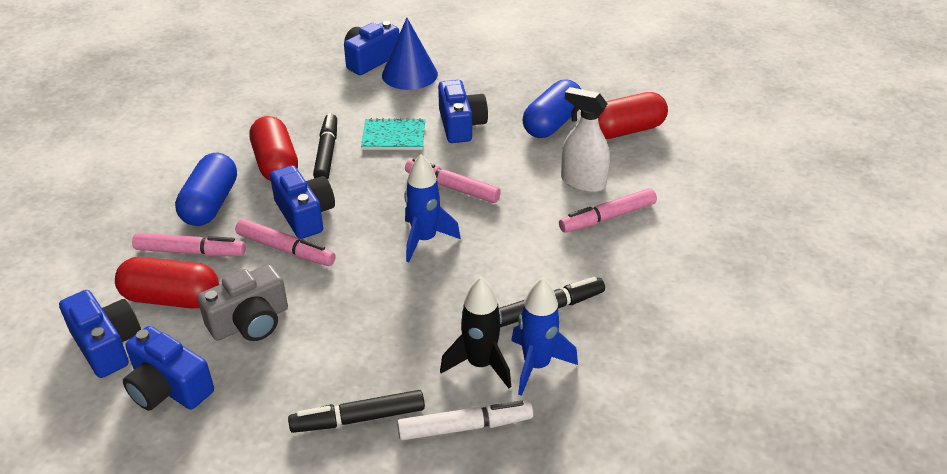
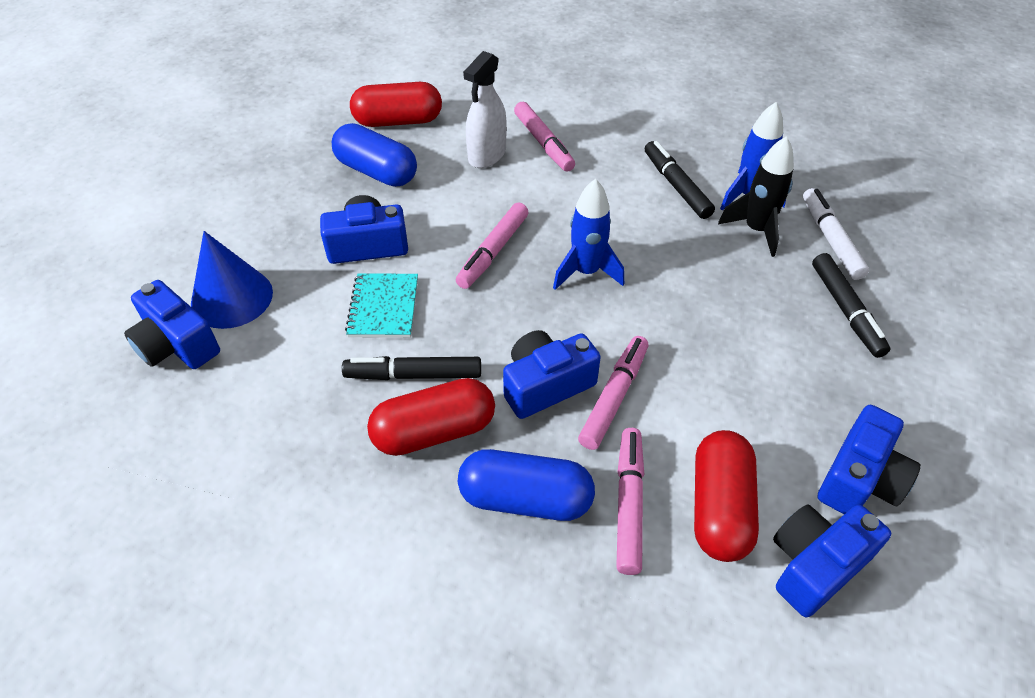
camera: 90 degrees left, 10 degrees up
(250, 322) = (742, 415): grey camera -> none
(626, 130) = (398, 121): red capsule -> red capsule turned 75 degrees counterclockwise

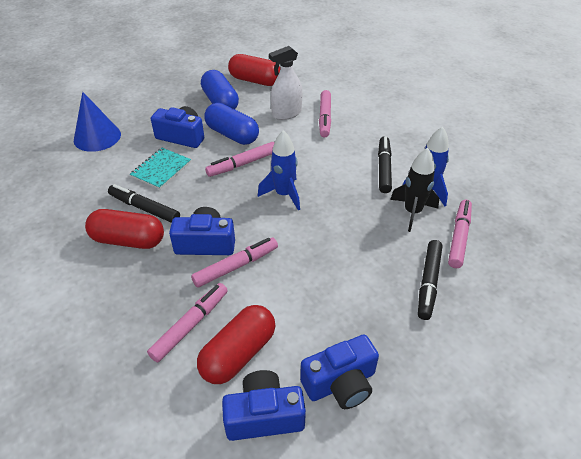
camera: 30 degrees right, 5 degrees down
(177, 344) = (55, 148): blue camera -> none
(525, 499) = (140, 295): blue capsule -> blue capsule (232, 135)
(830, 239) = (459, 237): white marker -> pink marker

